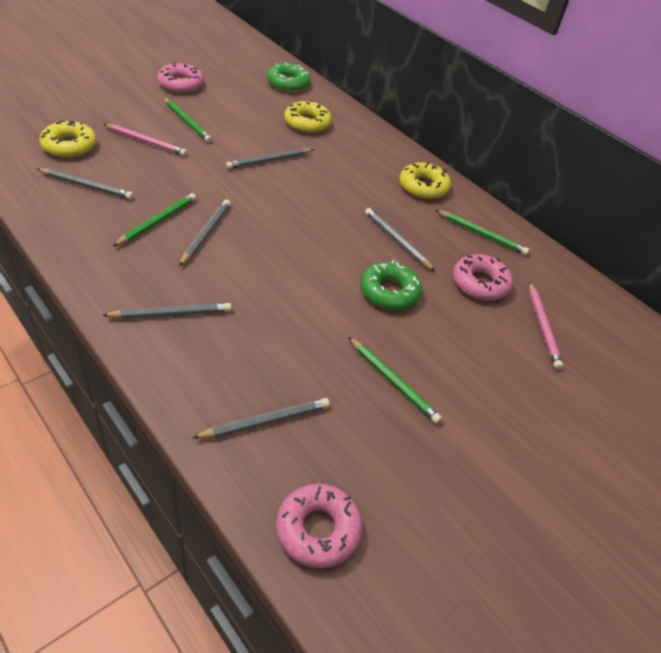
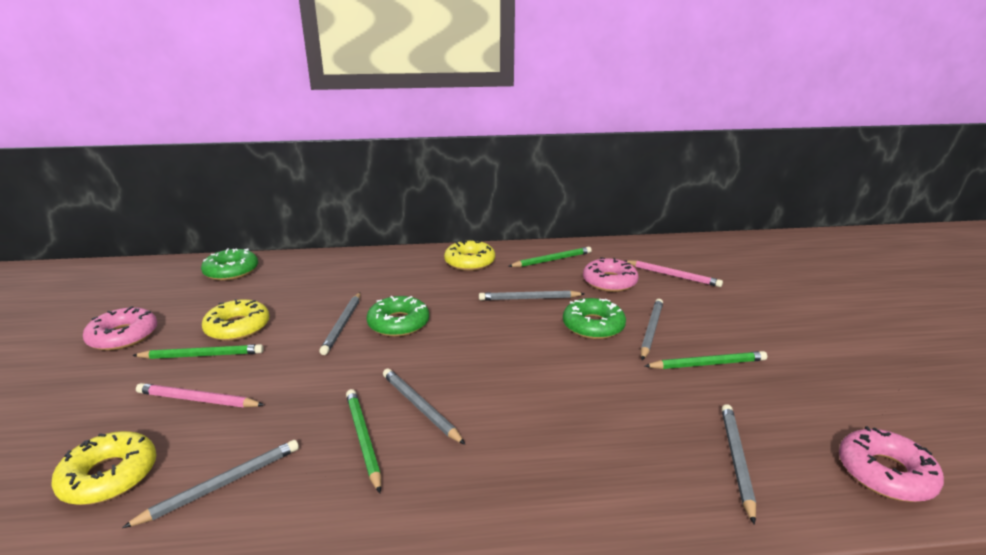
camera: 50 degrees left, 20 degrees down
(146, 142) = (198, 400): pink pencil -> pink pencil turned 135 degrees counterclockwise
(171, 314) = (538, 480): grey pencil -> grey pencil (651, 330)
(294, 185) = (398, 323): none -> green donut
(307, 123) = (311, 283): yellow donut -> yellow donut (237, 327)

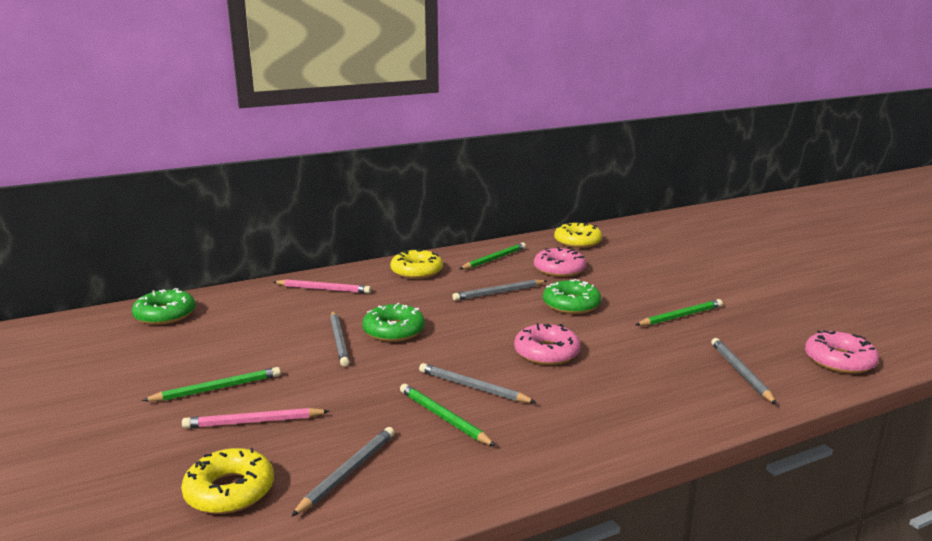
camera: 20 degrees left, 5 degrees down
(123, 336) = (105, 389): pink donut -> pink donut (546, 352)
(237, 327) = (229, 360): yellow donut -> yellow donut (577, 242)
(651, 330) = (621, 300): grey pencil -> none
(672, 275) = (609, 257): pink pencil -> pink pencil (323, 289)

